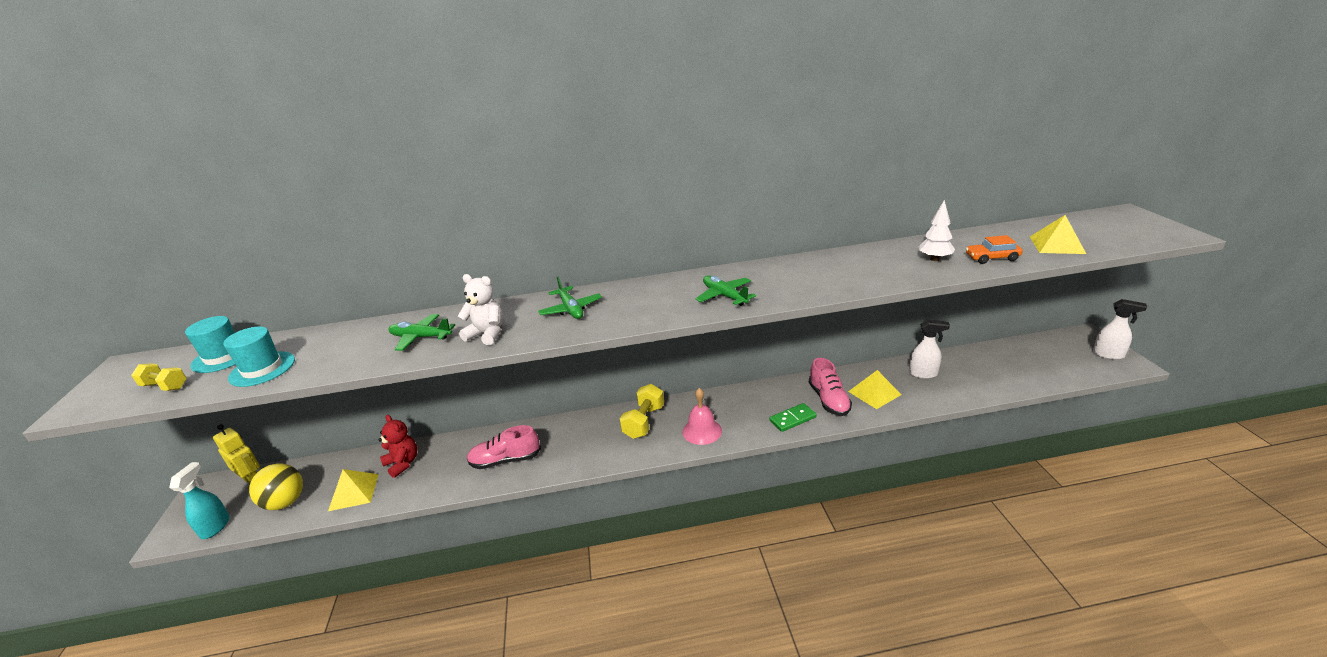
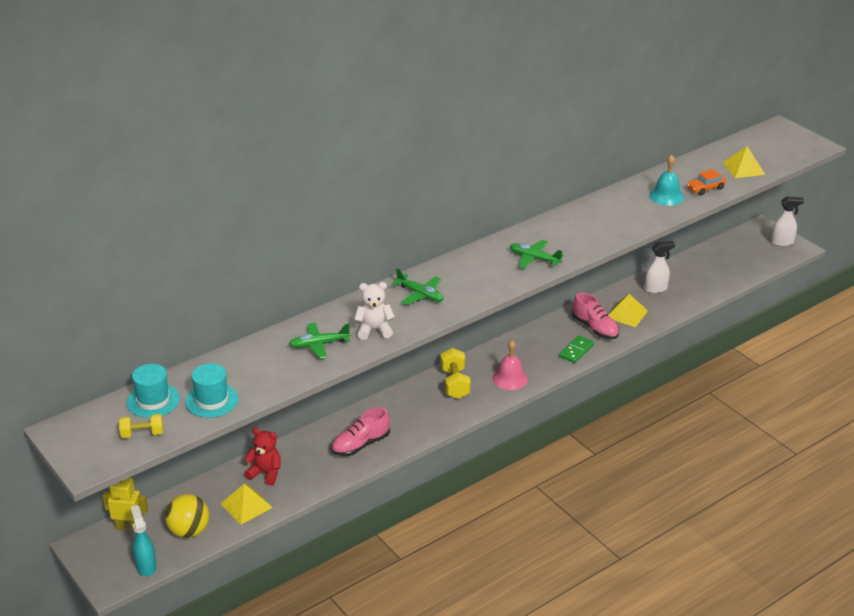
camera: 30 degrees left, 5 degrees up
(934, 259) = (666, 196): white tree -> turquoise bell

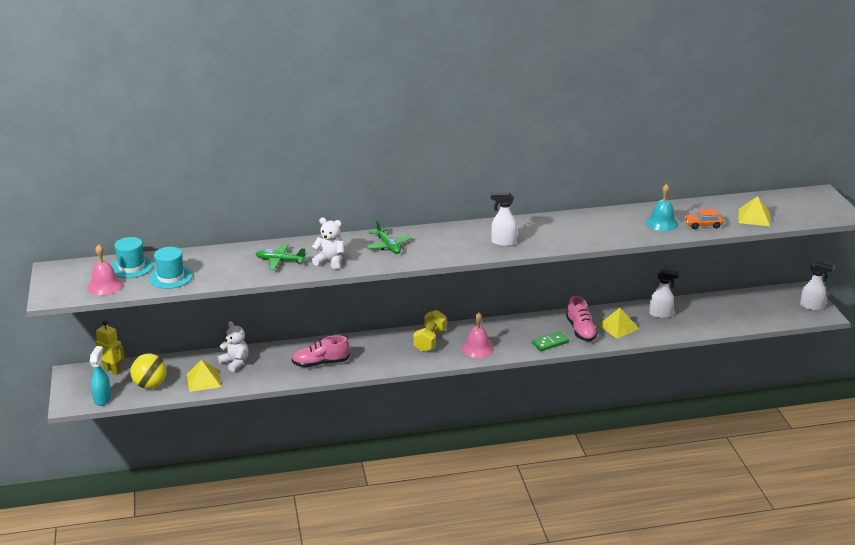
camera: 25 degrees right, 5 degrees down
(142, 434) = (105, 286): yellow dumbbell -> pink bell
(265, 473) = (235, 362): red teddy bear -> white teddy bear
(534, 259) = (503, 242): green plane -> white spray bottle

